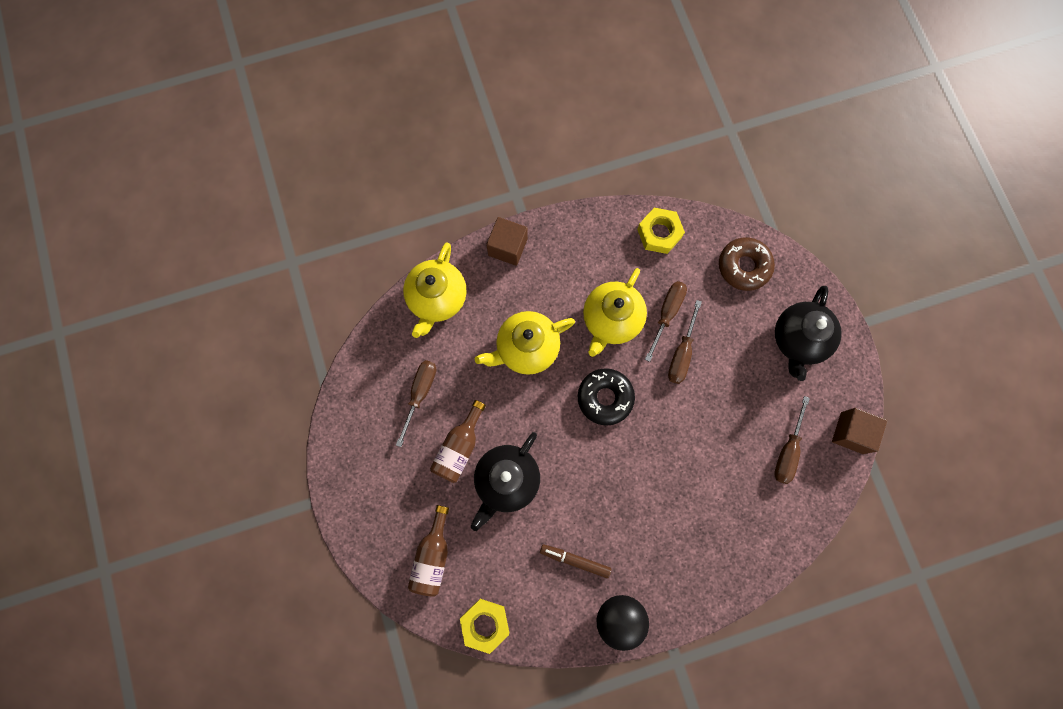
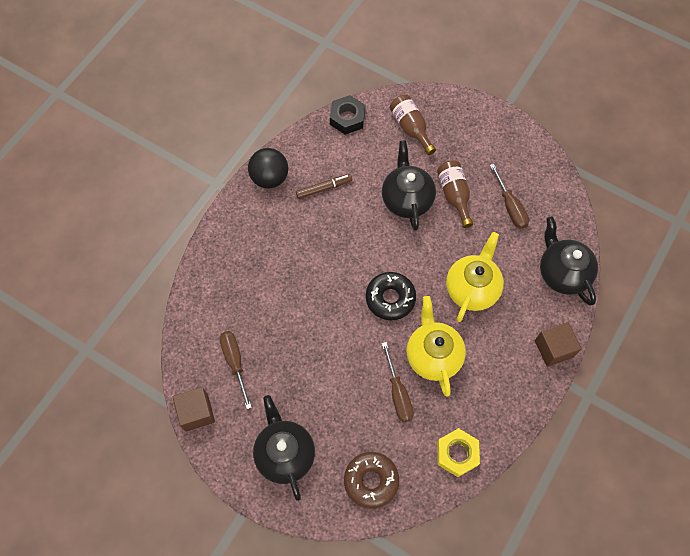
camera: 140 degrees right, 10 degrees down
(437, 299) = (562, 273): yellow teapot -> black teapot
(485, 624) = (347, 118): yellow nut -> black nut
(681, 353) = (363, 372): brown screwdriver -> none

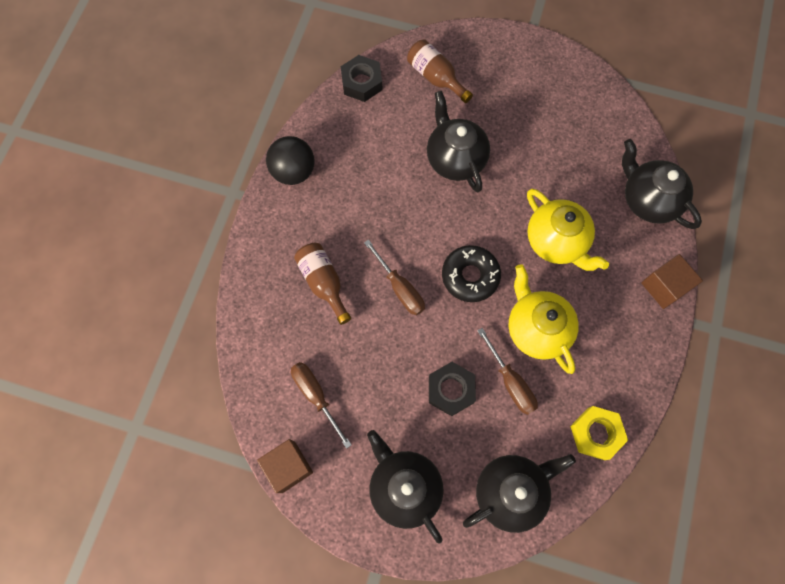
camera: 15 degrees left, 5 degrees up
(324, 188) = (359, 169): brown marker -> none
(346, 386) = (451, 390): none -> black nut
(371, 481) = (510, 491): brown donut -> black teapot
(454, 195) = (506, 142): brown bottle -> brown bottle (323, 283)
(472, 288) = (556, 242): yellow teapot -> yellow teapot turned 135 degrees clockwise
(510, 207) = (570, 140): brown screwdriver -> brown screwdriver (400, 288)

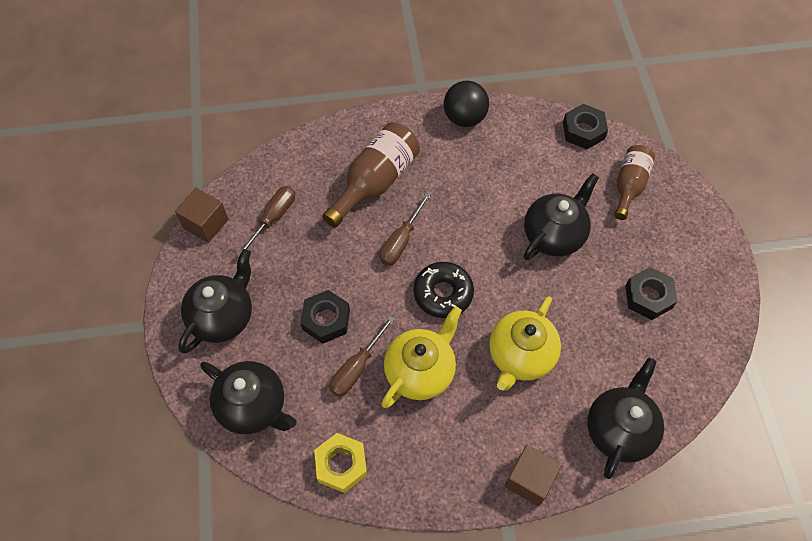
camera: 65 degrees right, 10 degrees down
(323, 283) = (375, 182): brown bottle -> brown bottle, size x1.52
(545, 119) = (648, 297): none -> black nut

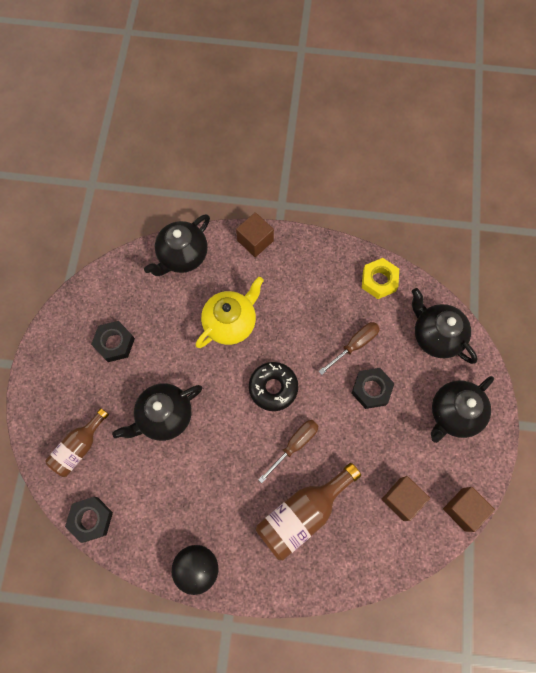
camera: 165 degrees left, 10 degrees up
(273, 218) = (401, 499): brown screwdriver -> brown cube
(420, 371) = (308, 330): yellow teapot -> none

